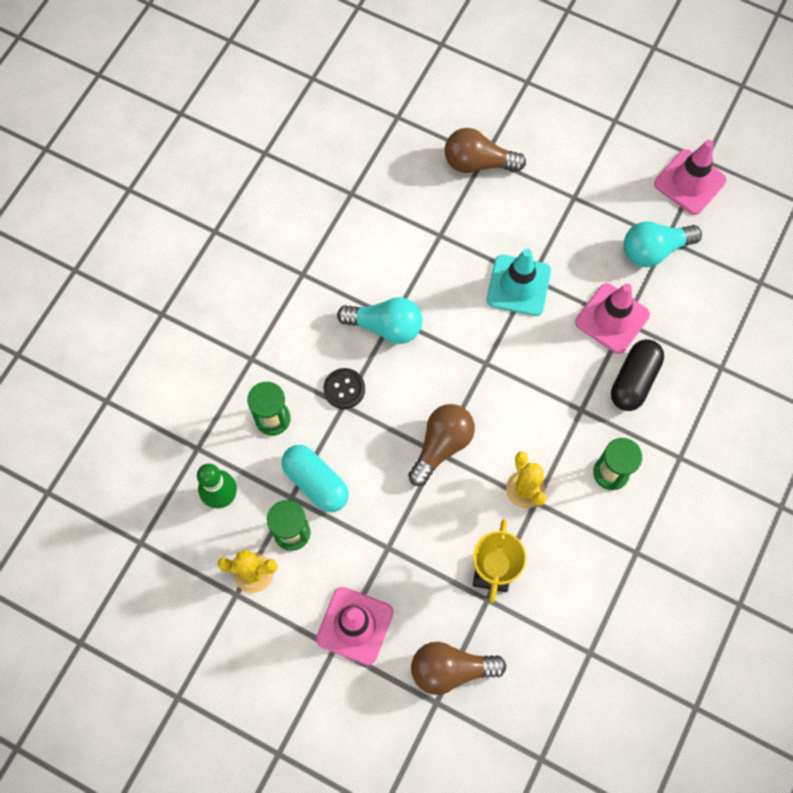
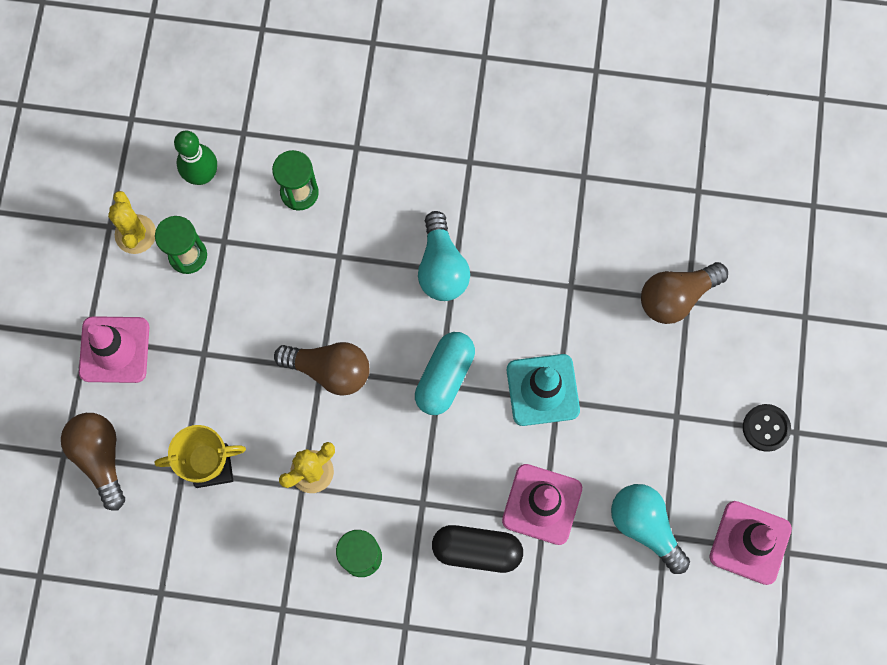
camera: 70 degrees right, 5 degrees up
(316, 482) = (247, 259): turquoise capsule -> turquoise capsule (445, 377)
(344, 389) = (356, 250): black button -> black button (766, 428)
(478, 163) = (676, 297): brown light bulb -> brown light bulb turned 105 degrees counterclockwise

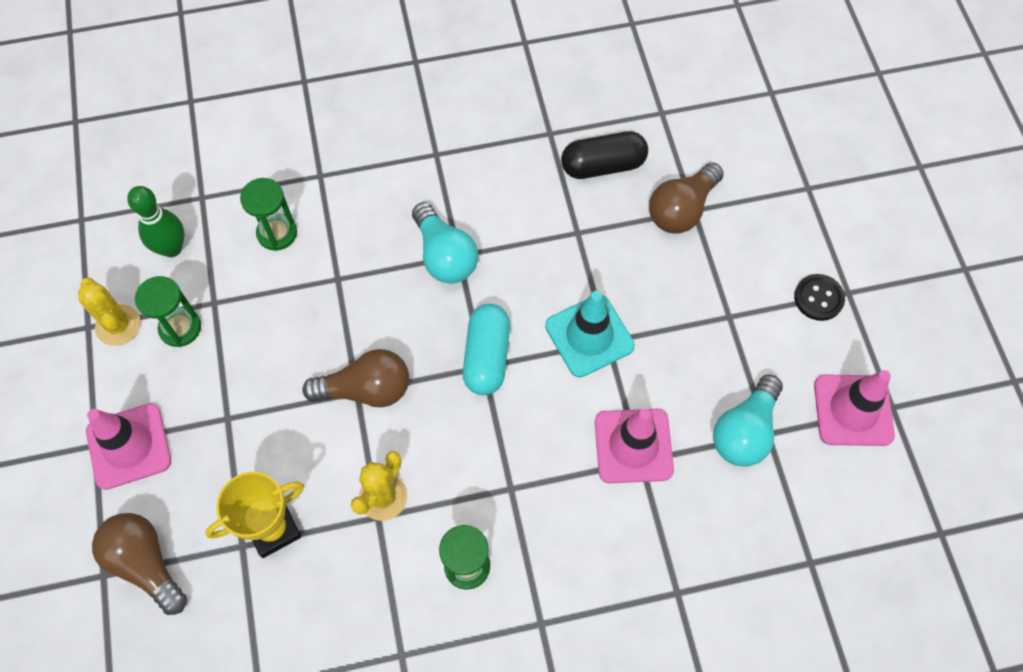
camera: 20 degrees left, 10 degrees down
(477, 550) = (585, 516): black capsule -> black capsule (603, 166)
(645, 526) = (745, 431): turquoise light bulb -> turquoise light bulb turned 90 degrees counterclockwise

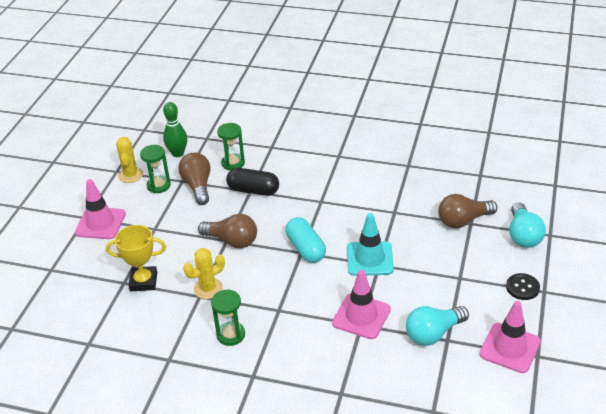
camera: 30 degrees right, 25 degrees down
(146, 564) = (73, 272): brown light bulb -> brown light bulb (198, 186)
(444, 255) = (313, 199): turquoise light bulb -> turquoise light bulb (523, 235)
(487, 356) = (306, 249): turquoise capsule -> turquoise capsule turned 60 degrees counterclockwise
(603, 166) = (429, 188): black capsule -> black capsule (253, 190)

